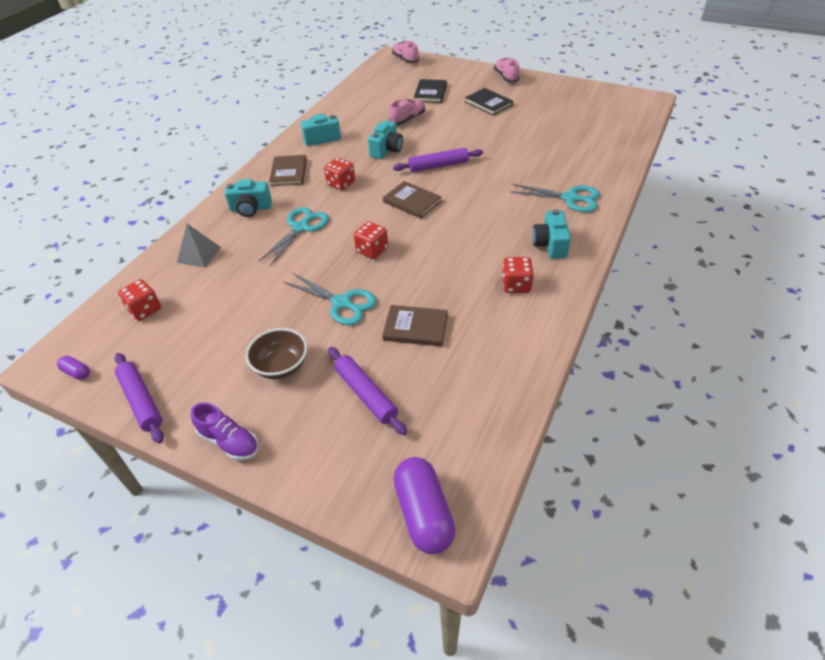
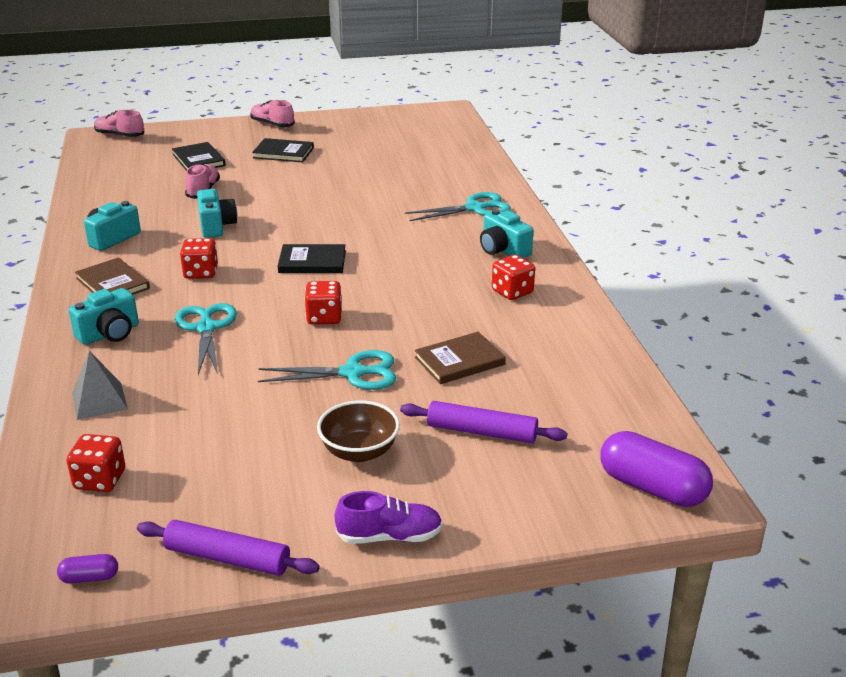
camera: 40 degrees left, 15 degrees down
(412, 202) = (312, 262): brown book -> black book
(438, 166) = (300, 222): purple rolling pin -> none

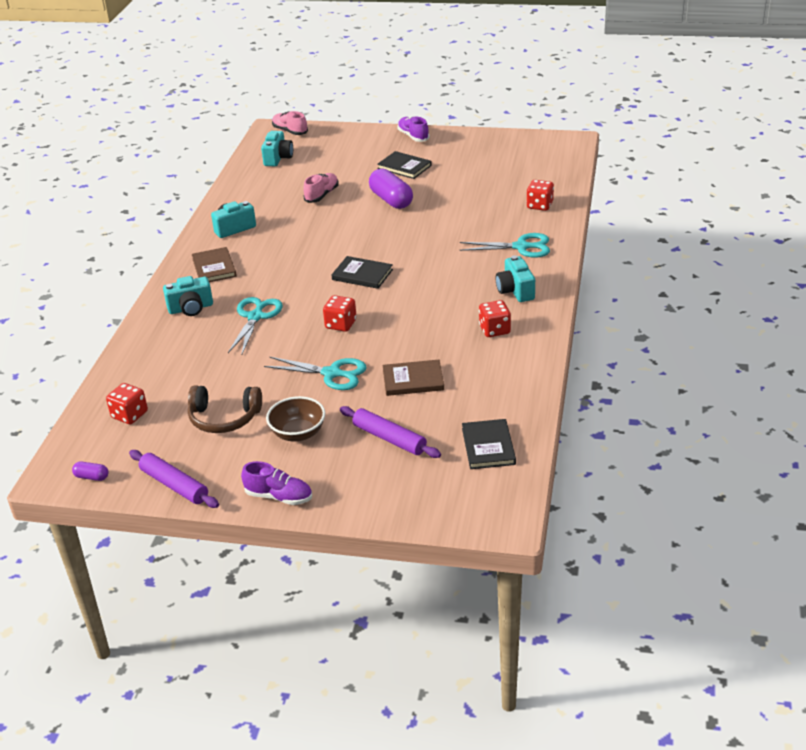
camera: 25 degrees right, 5 degrees up
(99, 401) = (158, 358): grey pyramid -> none
(199, 160) = (335, 164): black book -> black book (488, 446)
(201, 273) = (278, 269): red dice -> red dice (539, 205)
(216, 226) = (312, 230): turquoise camera -> turquoise camera (278, 158)
(243, 454) = (224, 418): none -> brown headphones
(272, 125) = (413, 136): pink shoe -> purple shoe
(652, 487) = (477, 508): purple capsule -> purple capsule (391, 200)

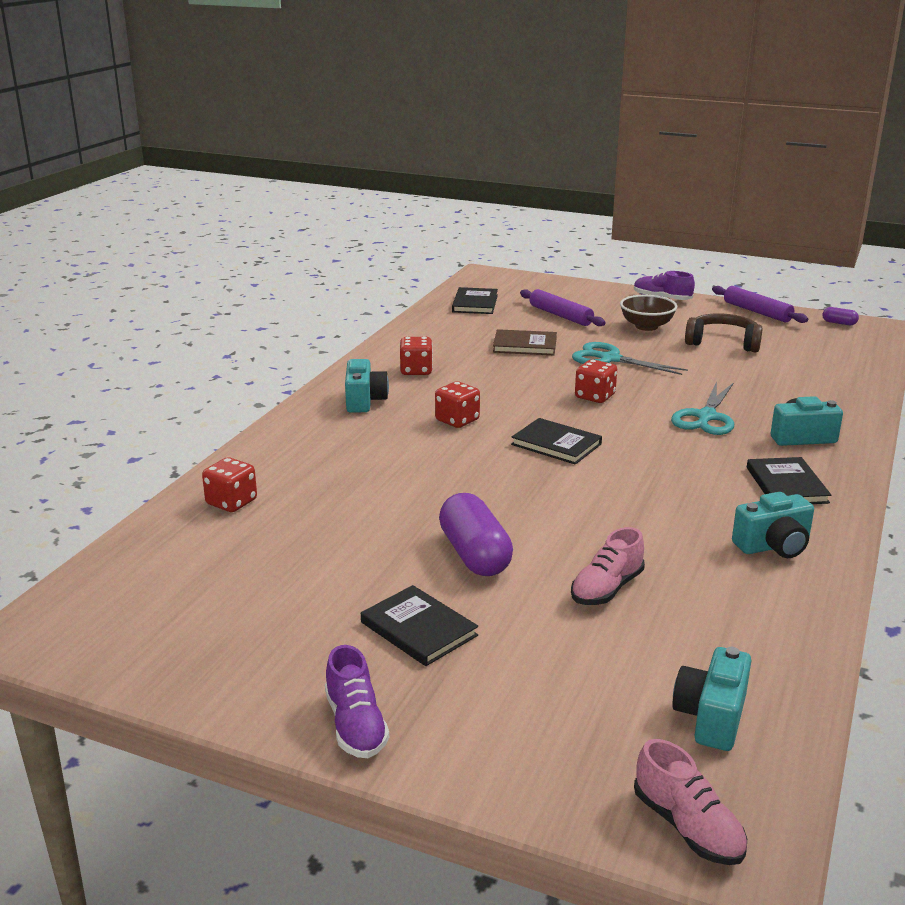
camera: 170 degrees left, 10 degrees down
(129, 415) = (827, 355): red dice -> red dice (457, 420)
(214, 267) = (786, 485): brown book -> black book
(521, 247) = (314, 447): turquoise scissors -> none

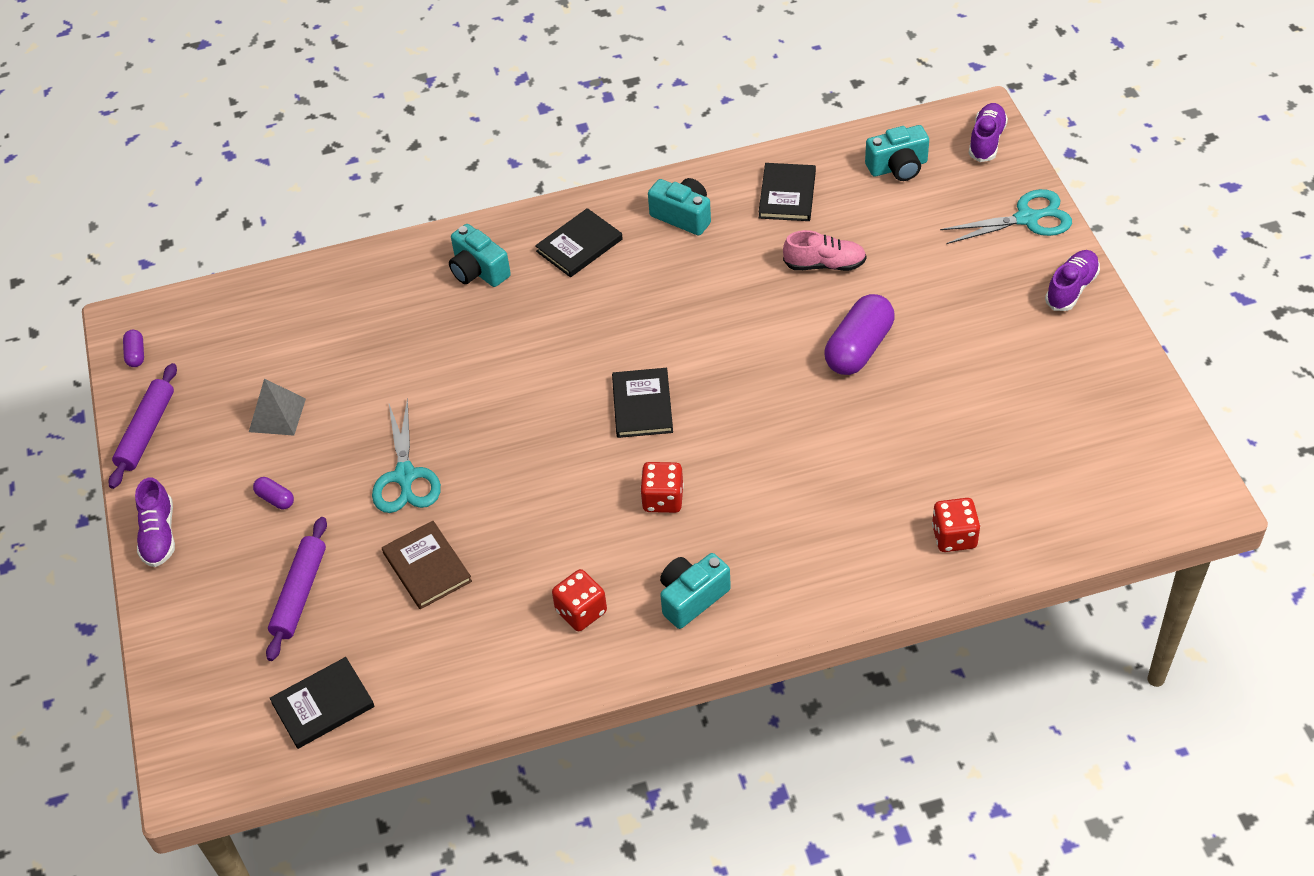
camera: 125 degrees left, 25 degrees up
(418, 629) = (966, 320): black book -> black book (787, 195)
(595, 396) = (514, 436): red dice -> none
(646, 326) = (275, 499): brown bowl -> purple capsule
(687, 827) = (986, 141): pink shoe -> purple shoe
(706, 417) = (490, 342): turquoise scissors -> turquoise scissors (1027, 218)
(723, 342) = (277, 415): brown headphones -> grey pyramid

